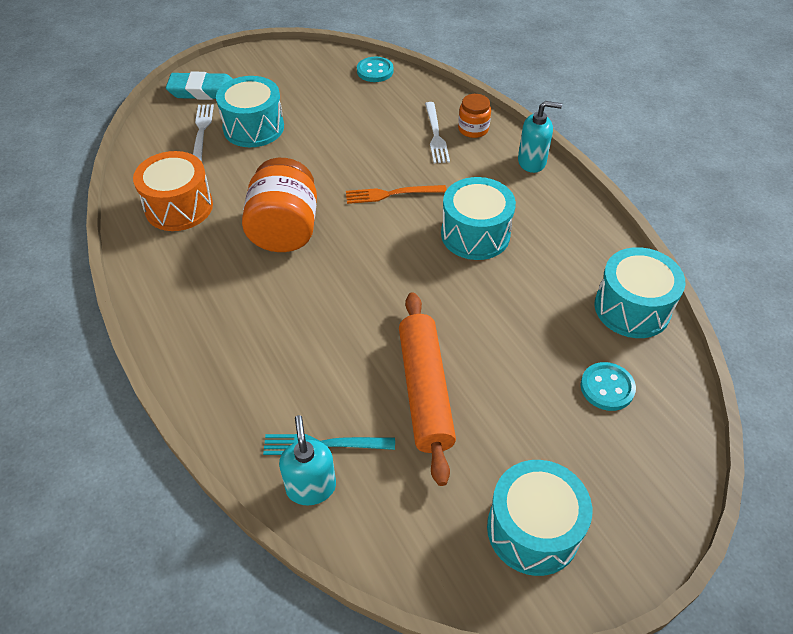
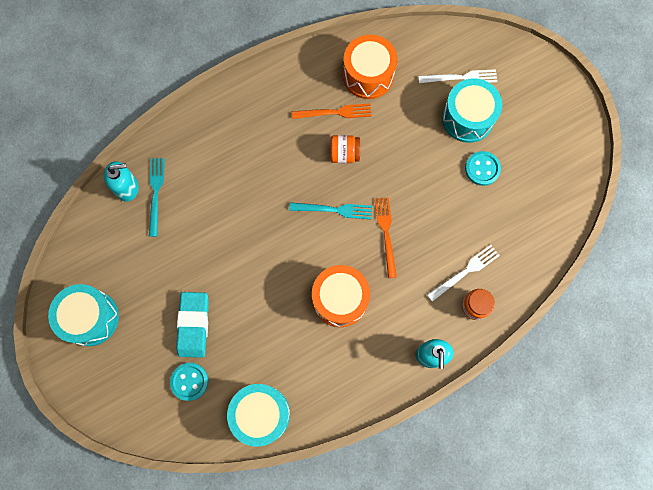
camera: 90 degrees right, 25 degrees up
(203, 91) = (517, 70): turquoise eraser -> turquoise eraser (194, 325)
(225, 238) = (334, 112): none -> orange fork
(284, 229) = (344, 154): orange jar -> orange jar, size x0.52
(360, 240) = (333, 210): none -> turquoise fork
(375, 71) = (559, 217): turquoise button -> turquoise button (482, 169)
(425, 391) = (192, 256): orange rolling pin -> none
(435, 135) = (465, 272): white fork -> white fork turned 150 degrees clockwise
(475, 234) = (340, 299): turquoise drum -> orange drum

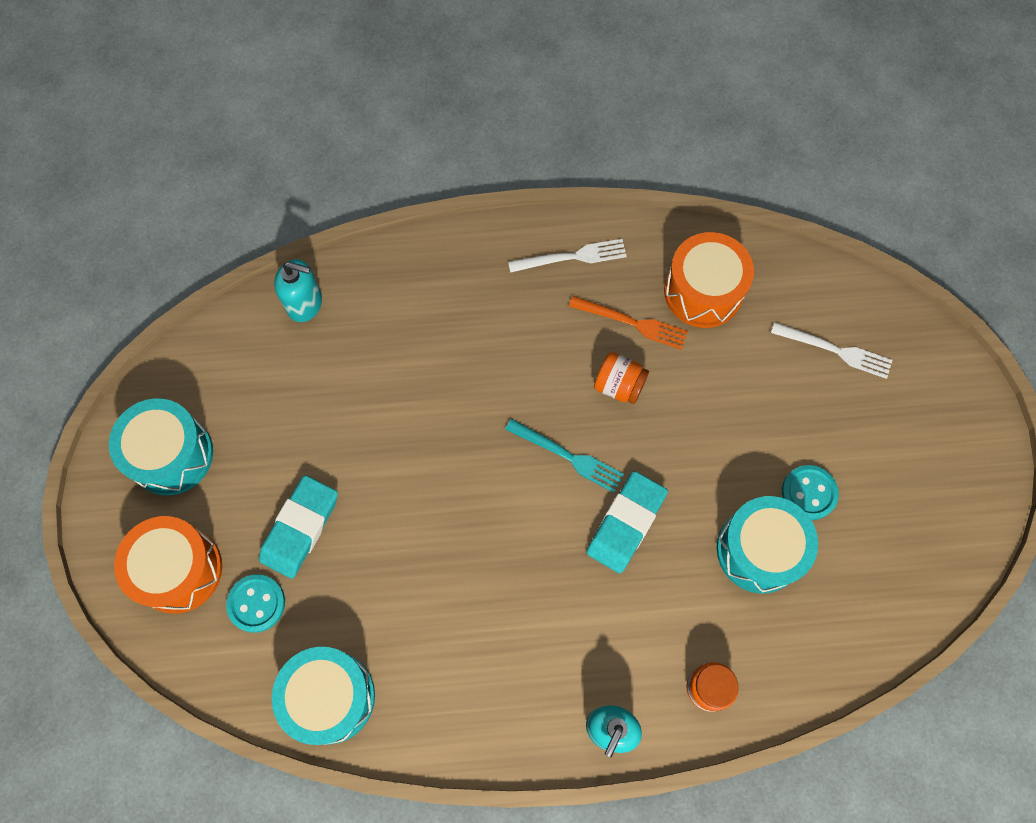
camera: 25 degrees right, 5 degrees down
(156, 193) = (338, 327): turquoise fork -> none
(340, 299) = (517, 586): orange drum -> orange drum (179, 570)
(386, 234) = (626, 523): orange fork -> turquoise eraser
(465, 272) = (716, 631): white fork -> white fork (571, 257)
(467, 118) = (819, 411): turquoise drum -> turquoise drum (759, 550)

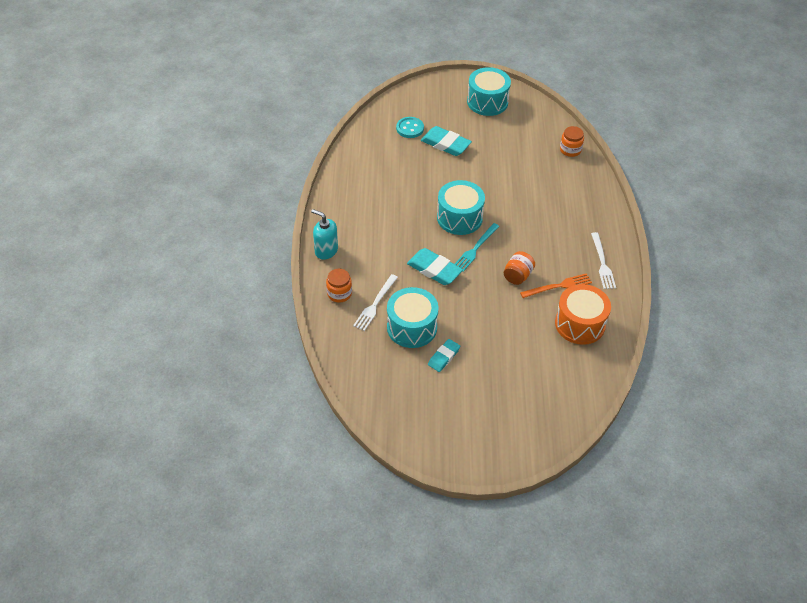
camera: 95 degrees right, 20 degrees down
(179, 570) = (429, 104): orange drum -> none
(305, 303) = (570, 150): turquoise soap dispenser -> orange jar
(330, 697) = (361, 151): turquoise drum -> turquoise drum (459, 218)
(632, 323) = (558, 286): orange fork -> orange fork turned 135 degrees counterclockwise
(808, 493) = (444, 357): turquoise button -> turquoise eraser
(835, 350) = (538, 387): white fork -> white fork (375, 304)

